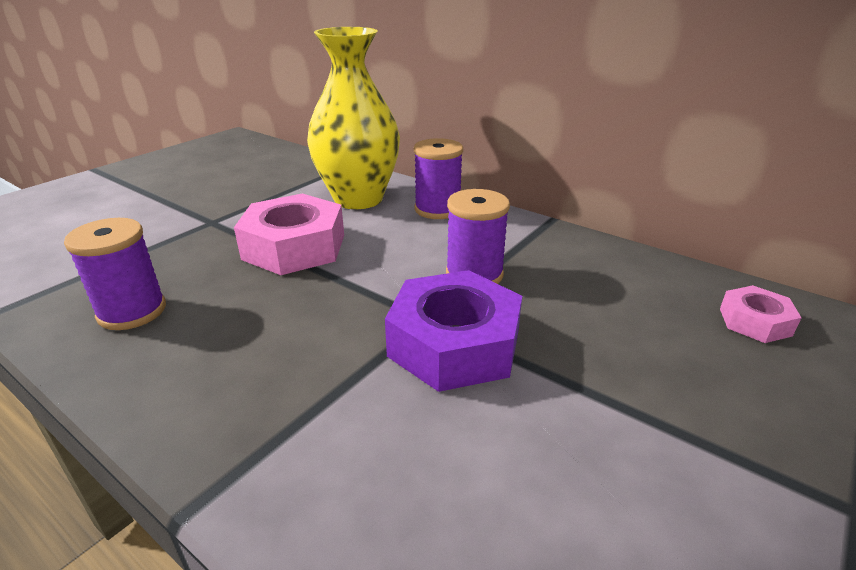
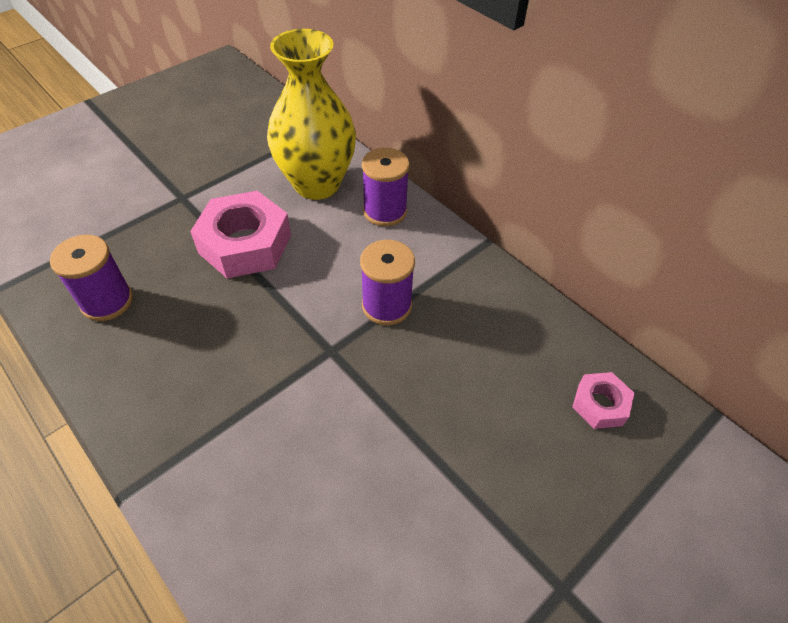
camera: 10 degrees right, 20 degrees up
(454, 344) = (342, 382): purple nut -> none

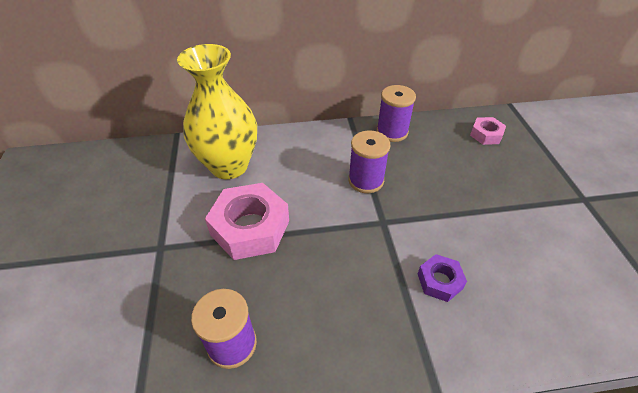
camera: 55 degrees left, 5 degrees down
(275, 442) = (439, 281): none -> purple nut
(385, 211) = (287, 146): purple spool -> purple spool (392, 132)

